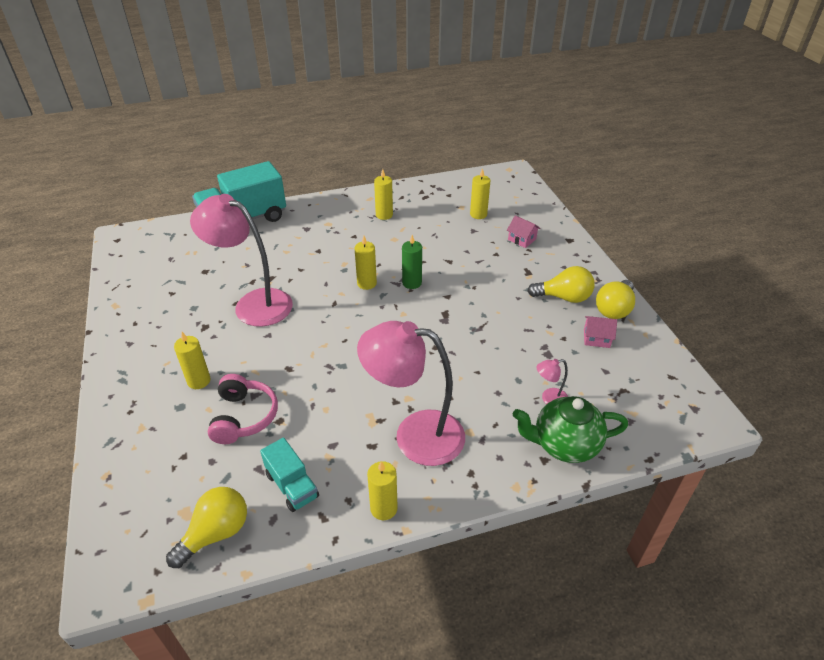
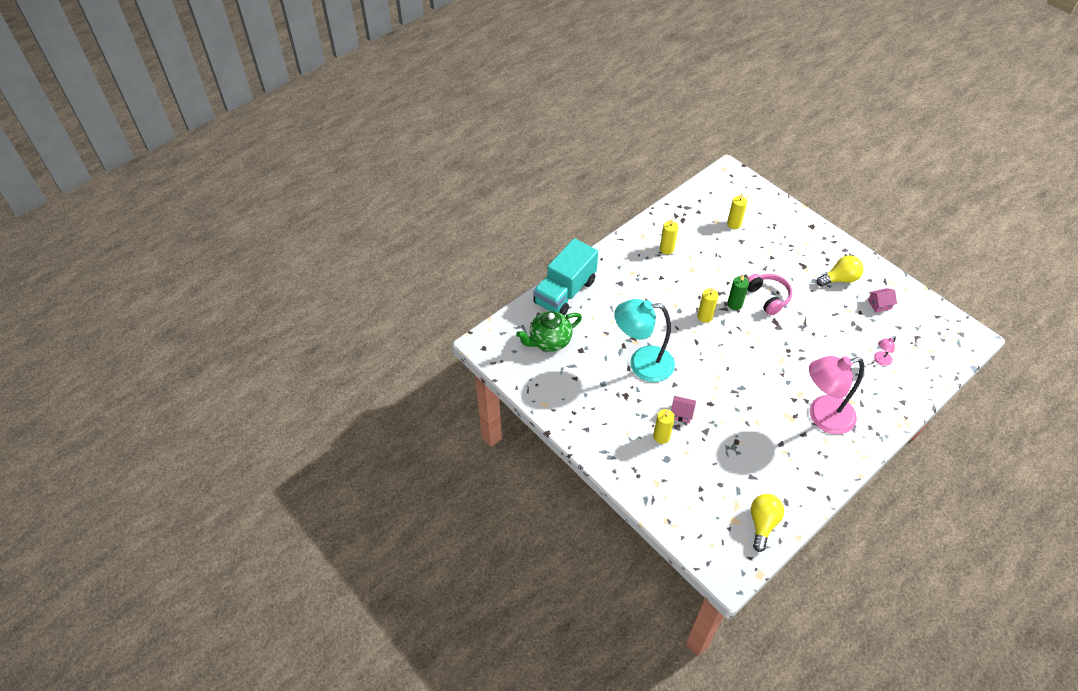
camera: 25 degrees left, 10 degrees up
(243, 417) = (713, 448): pink headphones -> pink headphones (767, 297)
(253, 304) = (642, 364): pink lamp -> turquoise lamp
(292, 486) = (780, 478): turquoise truck -> none
(383, 508) = (840, 469): yellow candle -> none
(522, 239) = (780, 237): pink house -> pink house (681, 413)
(564, 445) = (907, 388): green teapot -> green teapot (549, 341)
(614, 309) = (876, 277): yellow light bulb -> none

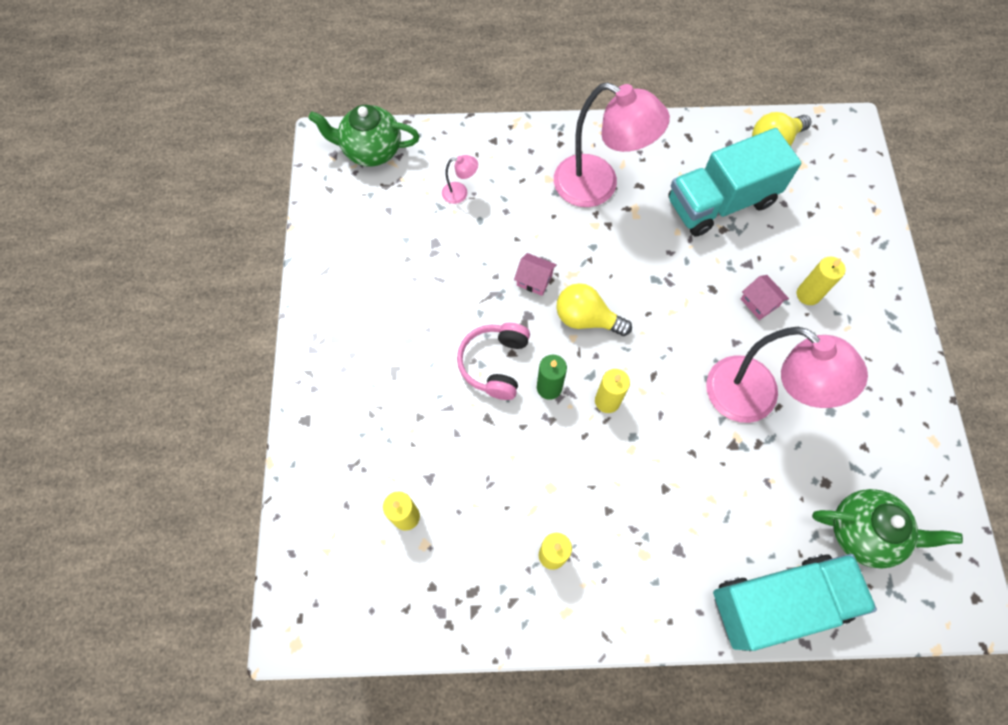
camera: 140 degrees left, 15 degrees up
(642, 364) = (755, 399): turquoise lamp -> pink lamp
(753, 457) = (720, 202): none -> turquoise truck
(840, 279) = (374, 316): yellow light bulb -> yellow light bulb (586, 318)
(879, 304) = (372, 250): pink house -> pink house (534, 280)
(948, 349) = (371, 150): none -> green teapot

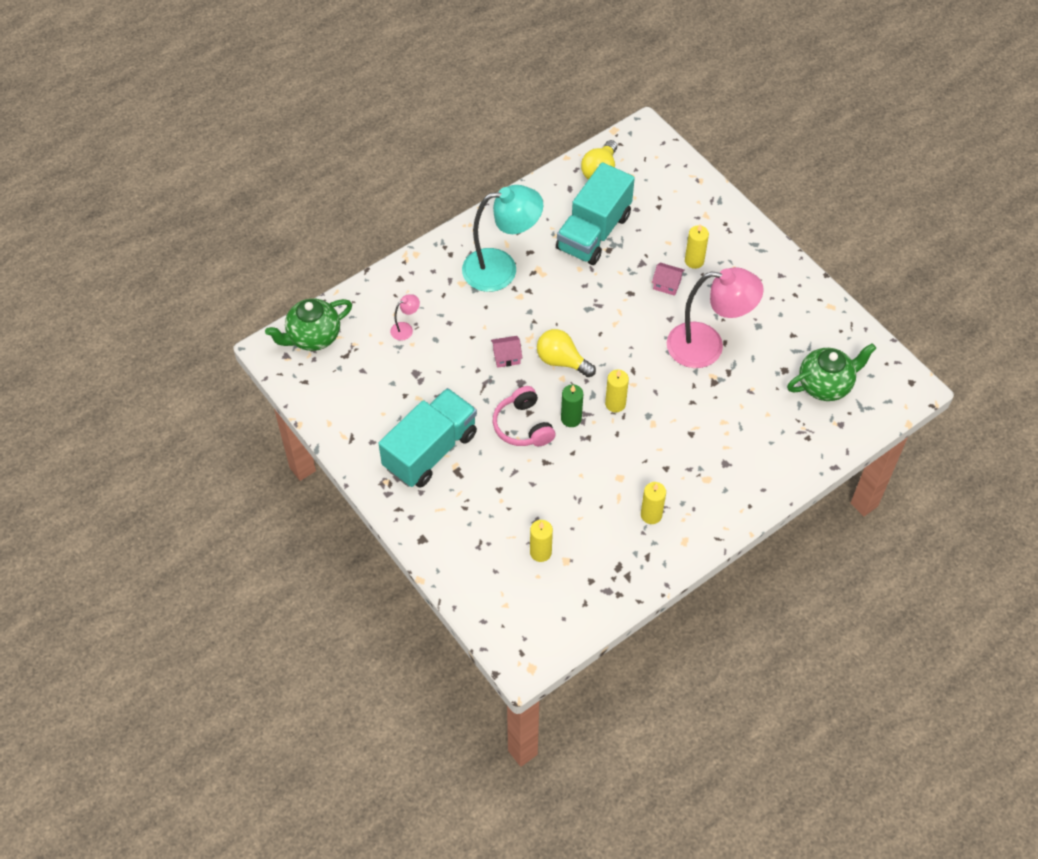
camera: 35 degrees left, 10 degrees down
(586, 318) = (562, 361): yellow light bulb -> yellow light bulb turned 45 degrees clockwise
(598, 186) = (501, 268): pink lamp -> turquoise lamp
(778, 602) = (804, 455): turquoise truck -> turquoise truck (430, 450)

